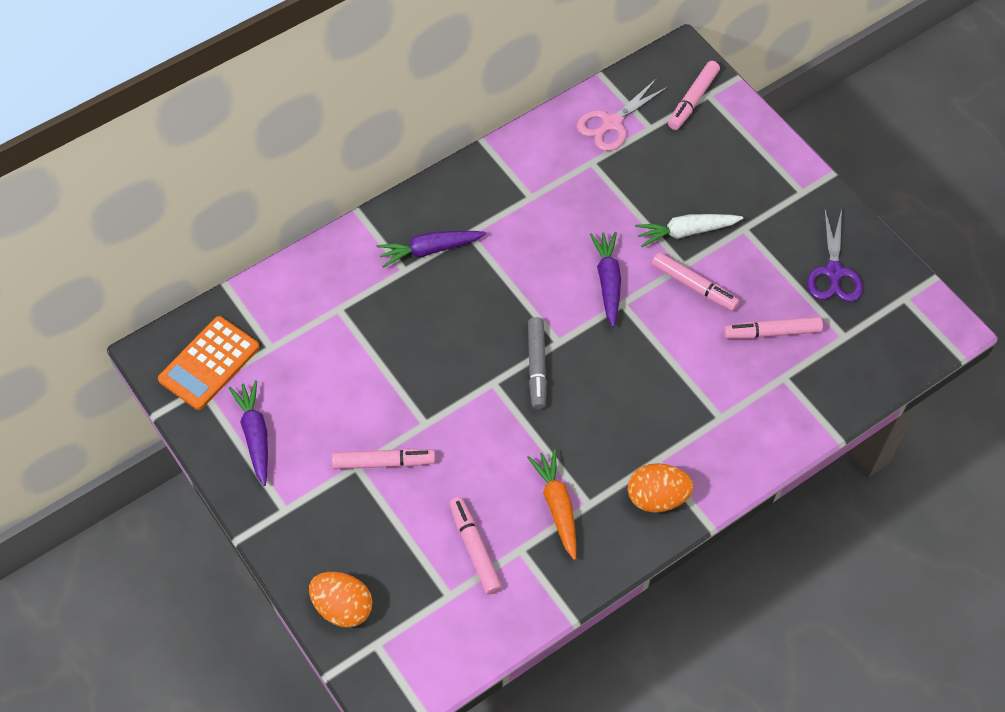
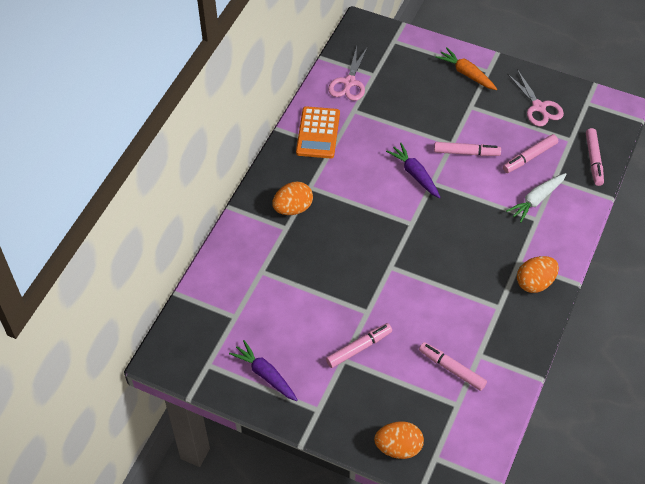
camera: 30 degrees left, 5 degrees down
(209, 363) = (202, 347): orange calculator -> orange calculator (318, 133)
(430, 250) = (293, 208): purple carrot -> orange egg
(536, 367) = (409, 244): grey marker -> none
(557, 506) = (482, 318): orange carrot -> orange carrot (466, 74)
(686, 232) = (439, 124): white carrot -> white carrot (536, 200)
(693, 100) = (387, 47): pink marker -> pink marker (593, 160)
(834, 272) = (538, 107): purple scissors -> pink scissors

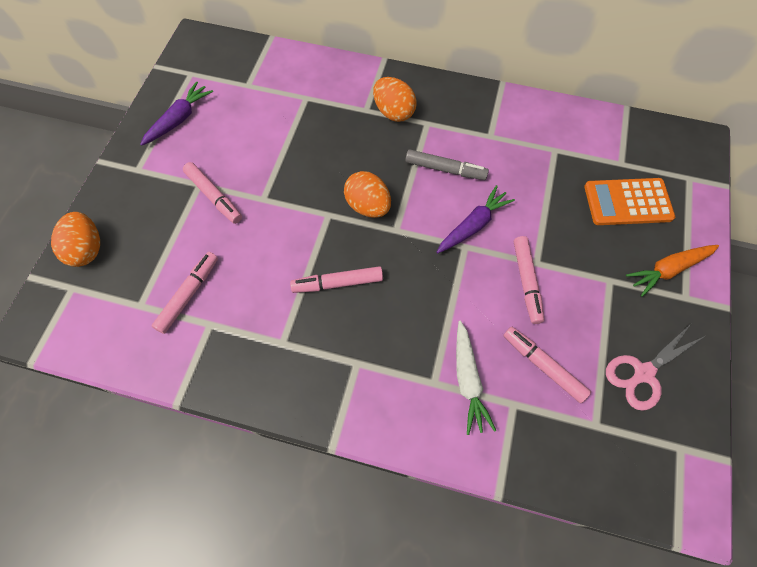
camera: 80 degrees right, 10 degrees up
(318, 133) = (508, 119): orange calculator -> orange calculator (627, 202)
(349, 82) = (598, 139): pink scissors -> none
(360, 183) = (445, 169): none -> grey marker
(466, 74) = (668, 270): orange carrot -> orange carrot turned 150 degrees counterclockwise
(535, 283) = (325, 387): orange egg -> orange egg (368, 206)
(536, 200) = (468, 380): white carrot -> white carrot turned 135 degrees counterclockwise
(593, 160) = (566, 463): pink marker -> pink marker (337, 283)

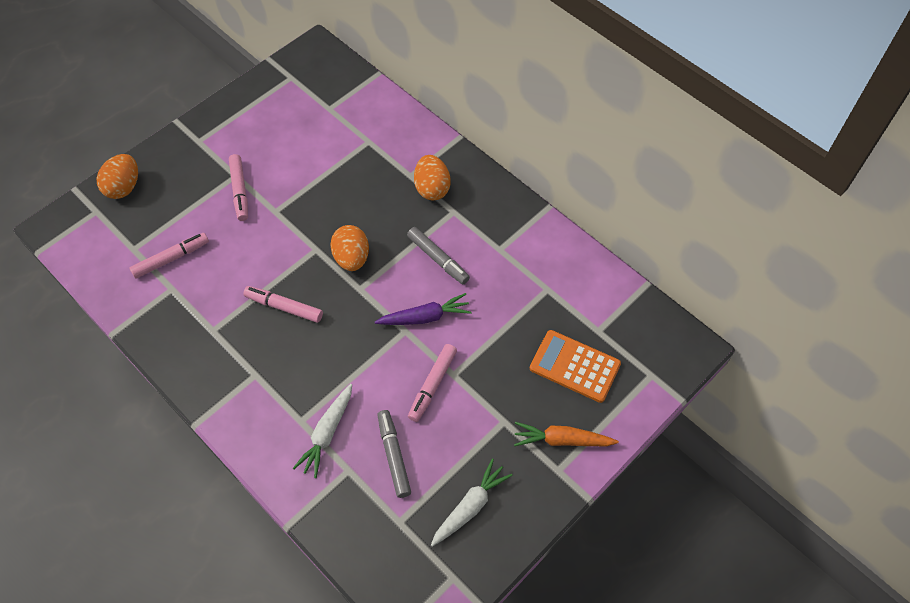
camera: 30 degrees right, 5 degrees down
(179, 119) = (256, 113): purple carrot -> none
(543, 365) = (394, 455): pink marker -> grey marker
(643, 373) = (470, 506): pink scissors -> white carrot

